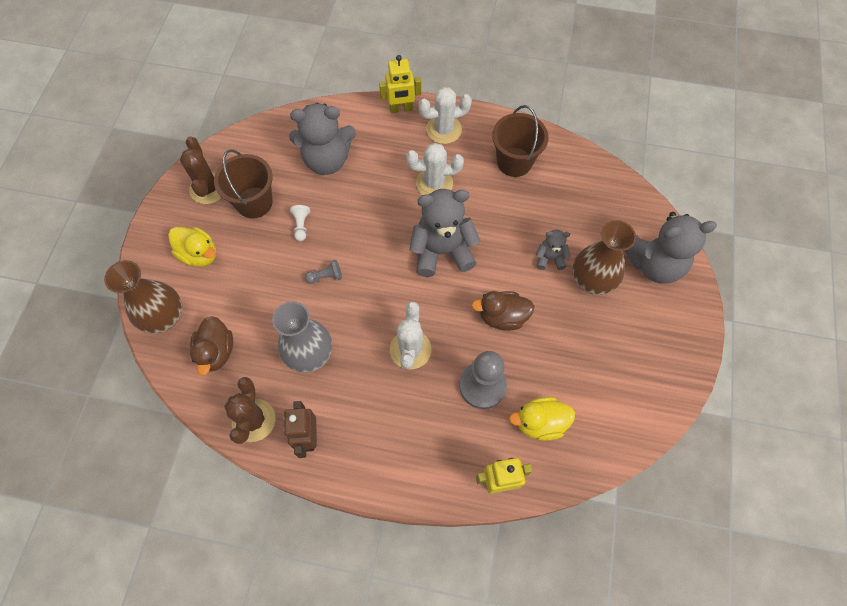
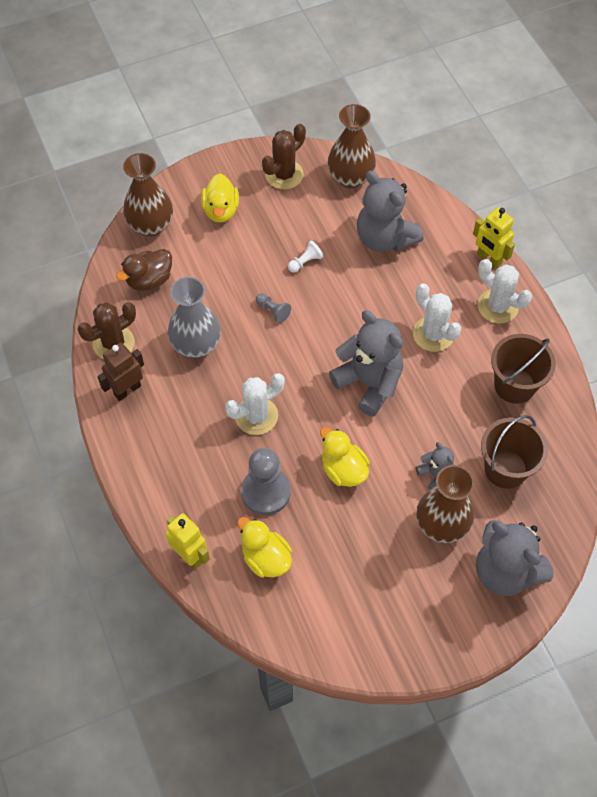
camera: 55 degrees right, 5 degrees down
(254, 147) = (350, 178): none -> brown vase
(254, 202) = (298, 214): brown bucket -> brown bucket (505, 469)
(502, 317) = (343, 469): brown duck -> yellow duck

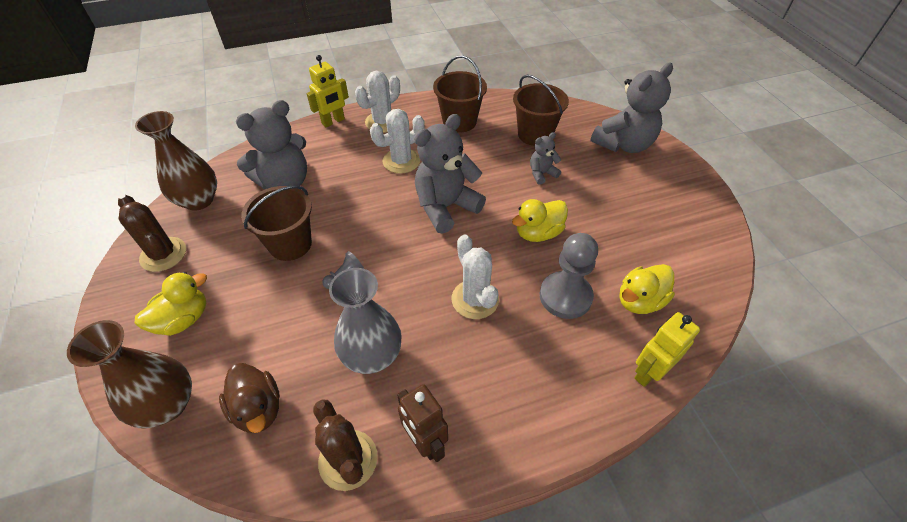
camera: 85 degrees left, 10 degrees down
(221, 210) = (183, 319): yellow duck -> yellow duck turned 45 degrees counterclockwise
(305, 262) = (290, 244): white pawn -> brown bucket
(441, 524) = (588, 174): brown vase -> none

